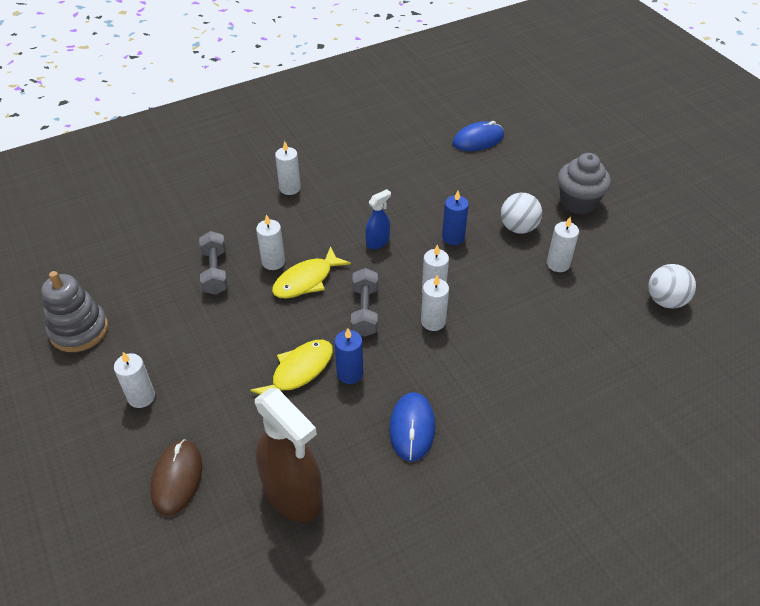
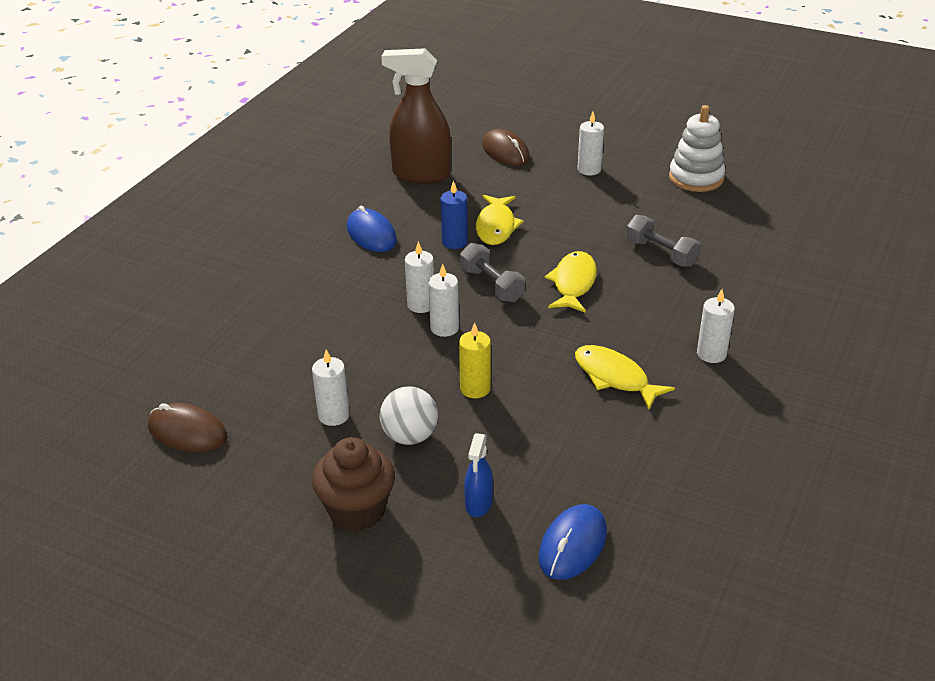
camera: 145 degrees right, 10 degrees down
(79, 330) = (696, 178): grey stacking toy -> white stacking toy
(273, 262) = (623, 283): white candle -> none
(362, 203) = (614, 377): none -> yellow fish
(378, 242) = (549, 346): blue spray bottle -> blue spray bottle (478, 504)
(453, 237) = (475, 388): blue candle -> yellow candle
(578, 202) = (357, 510): grey cupcake -> brown cupcake
(665, 300) = (187, 432): white ball -> brown mouse

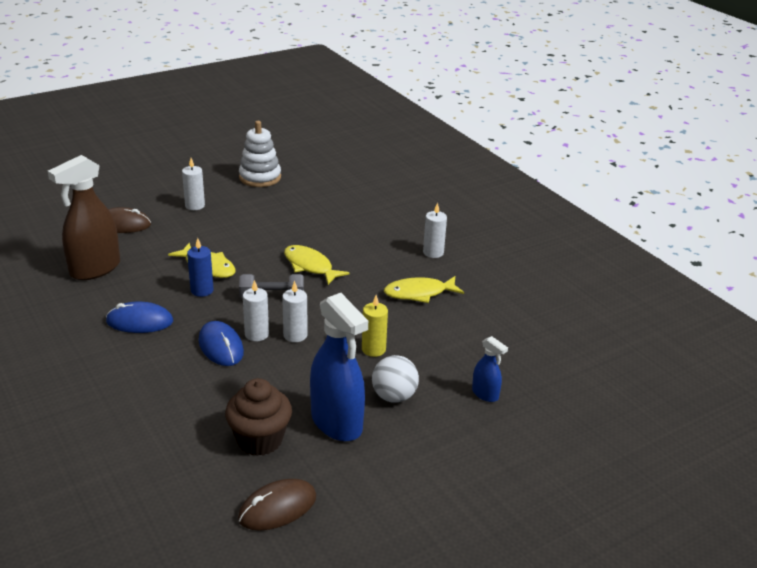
camera: 60 degrees left, 5 degrees down
(333, 415) = (337, 423): white candle -> blue spray bottle
(357, 510) = (446, 450): brown cupcake -> brown cupcake (260, 440)
(572, 545) = (550, 373): blue mouse -> blue mouse (221, 346)
(661, 253) = (320, 224): grey dumbbell -> none

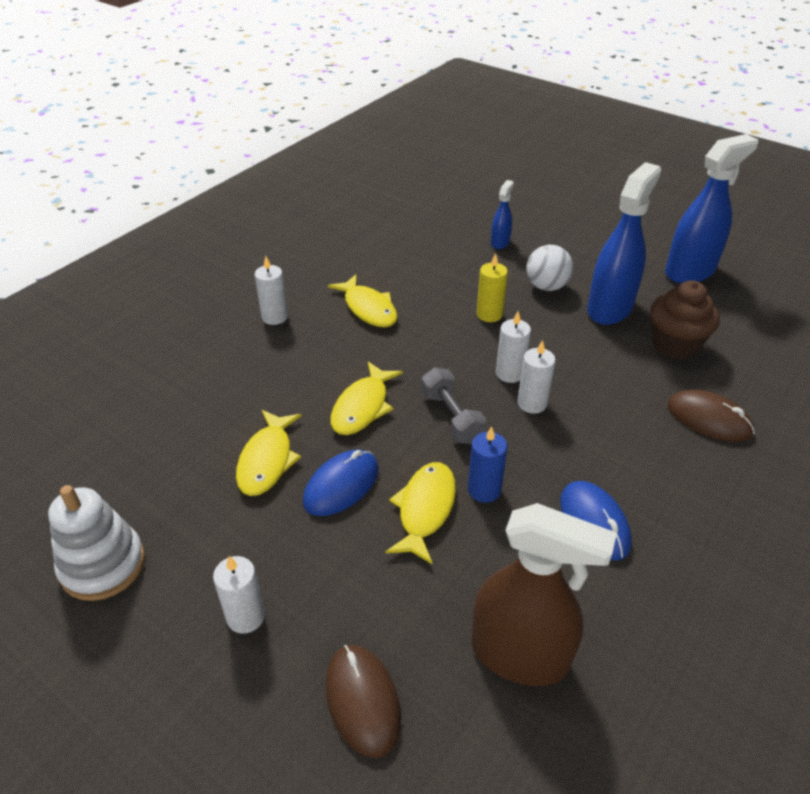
camera: 110 degrees left, 10 degrees up
(221, 346) = (576, 424): blue mouse -> blue mouse (341, 485)
(277, 508) = (730, 311): brown mouse -> brown mouse (709, 419)
(291, 227) = (267, 460): none -> yellow fish
(360, 514) = (690, 271): none -> blue spray bottle

